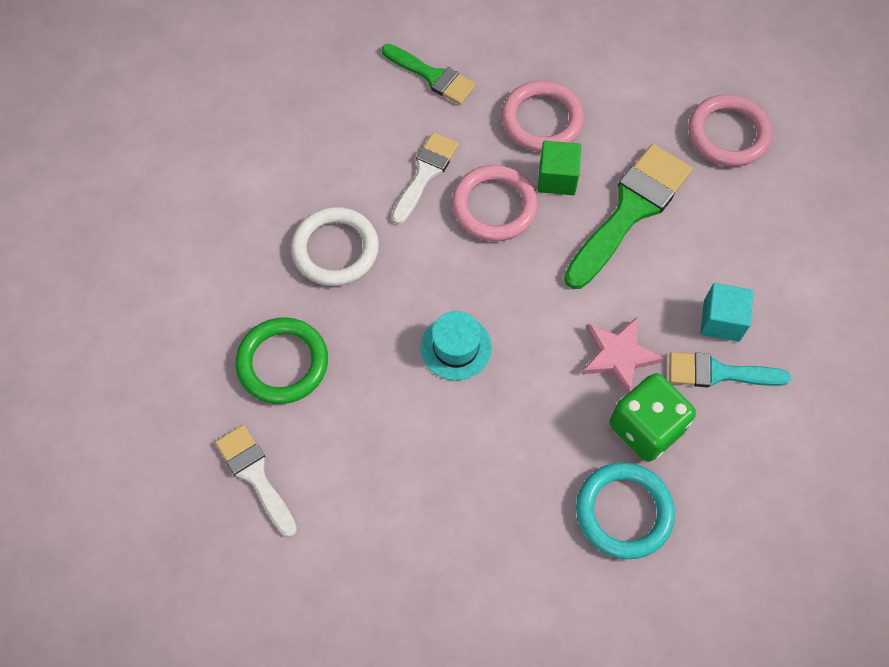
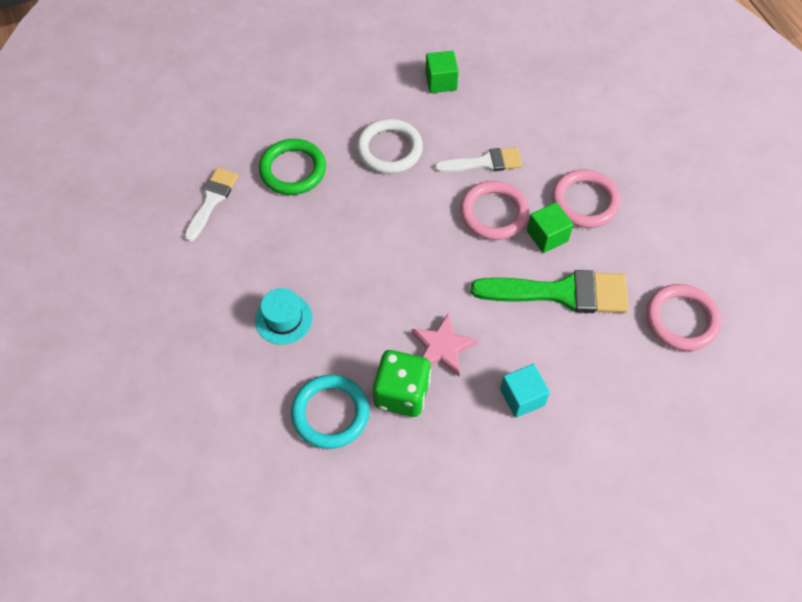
camera: 55 degrees right, 5 degrees down
(286, 144) = (441, 81): none -> green cube
(432, 76) = (560, 123): green brush -> none
(456, 347) = (374, 251): turquoise hat -> turquoise hat (283, 319)
(718, 373) = (479, 417): turquoise brush -> none

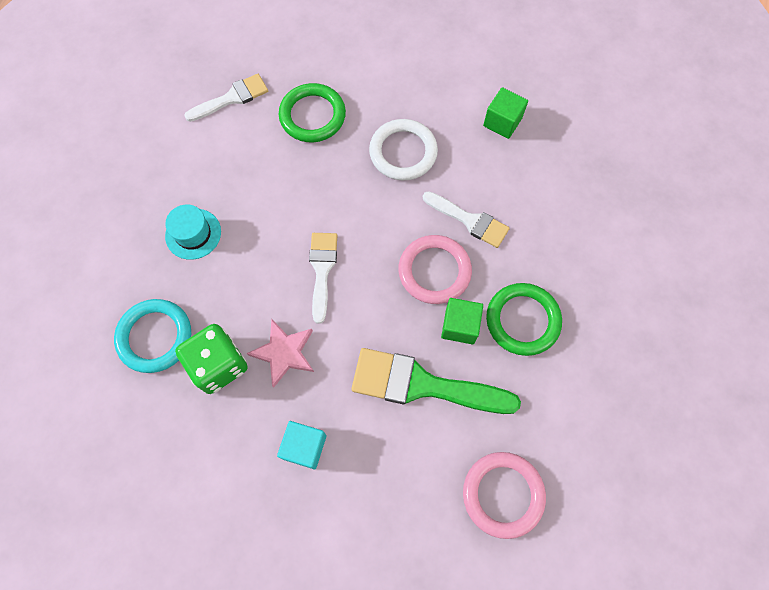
camera: 40 degrees right, 10 degrees up
(412, 271) = (322, 270): none -> white brush
(561, 293) = (422, 385): green brush -> green brush turned 150 degrees clockwise
(584, 201) = (522, 320): pink ring -> green ring

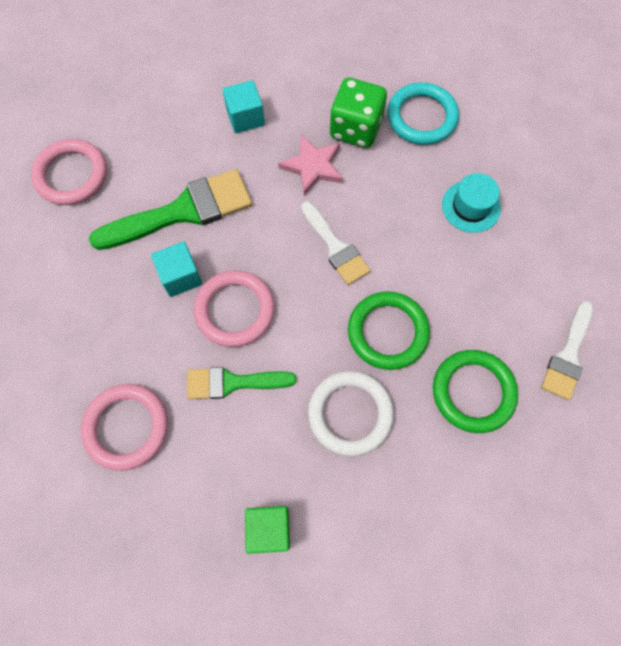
camera: 145 degrees right, 0 degrees up
(460, 326) = (180, 276): green cube -> turquoise cube
(469, 220) = (233, 383): white brush -> green brush
(522, 320) = (125, 317): green ring -> green ring (387, 332)
(563, 237) = (127, 427): none -> pink ring

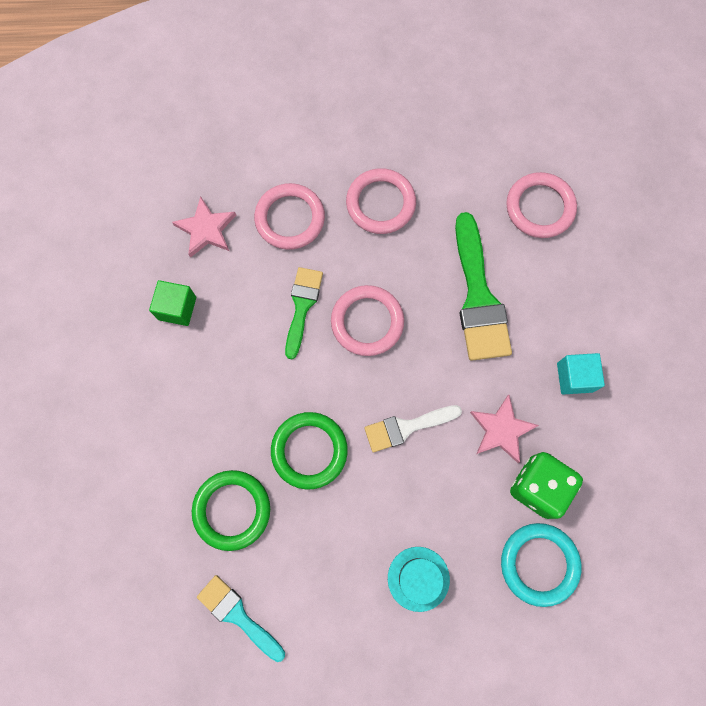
camera: 105 degrees right, 5 degrees up
(91, 330) = (380, 203): none -> pink ring
(159, 527) = (206, 229): none -> pink star
(180, 276) = (412, 283): turquoise cube -> none
(350, 414) = (246, 396): white ring -> none
(568, 355) = (237, 615): white brush -> turquoise brush

